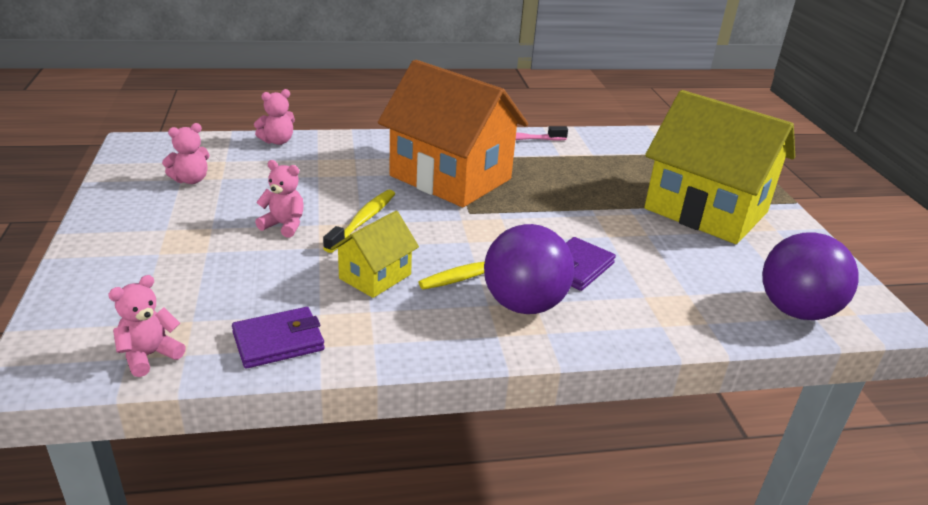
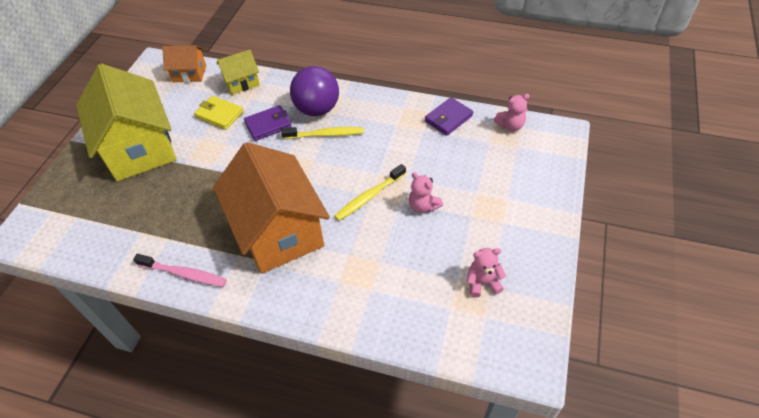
camera: 150 degrees left, 20 degrees up
(277, 141) = (397, 332): pink teddy bear -> none
(278, 341) = (448, 118): purple wallet -> purple wallet turned 45 degrees counterclockwise
(375, 276) = (384, 147): yellow house -> yellow house (242, 82)
(663, 265) = (219, 114): none -> yellow wallet
(796, 310) = (189, 73): purple ball -> orange house

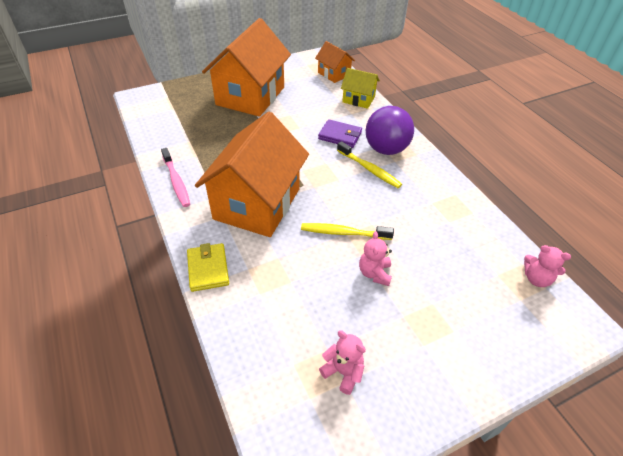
camera: 45 degrees right, 5 degrees down
(139, 148) = (250, 96): yellow house -> orange house
(219, 114) = (319, 109): yellow wallet -> yellow wallet (208, 269)
(448, 118) = (483, 229): purple wallet -> none

